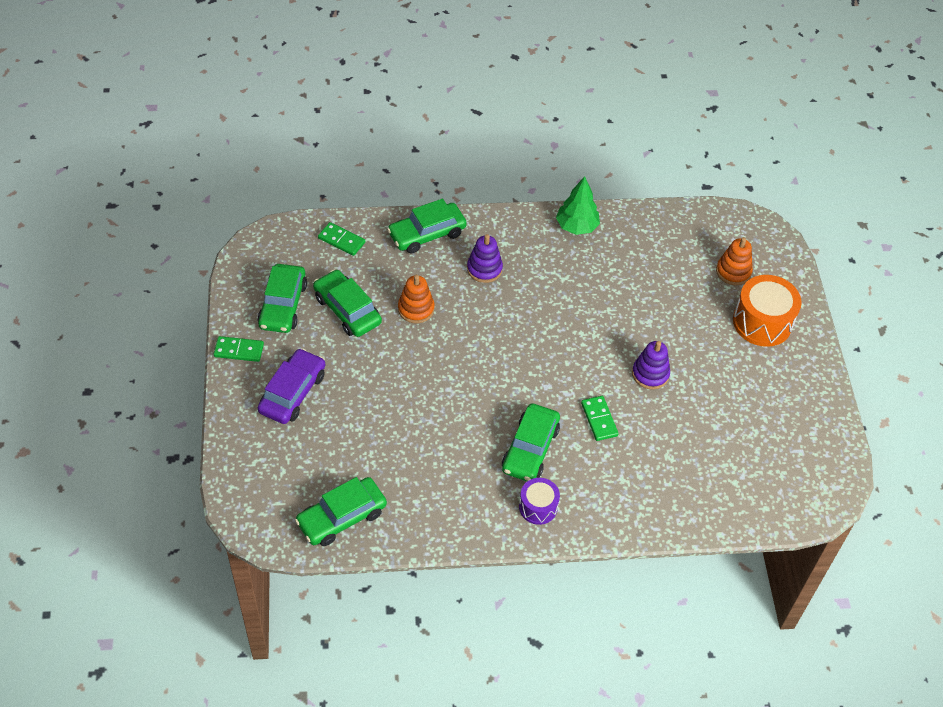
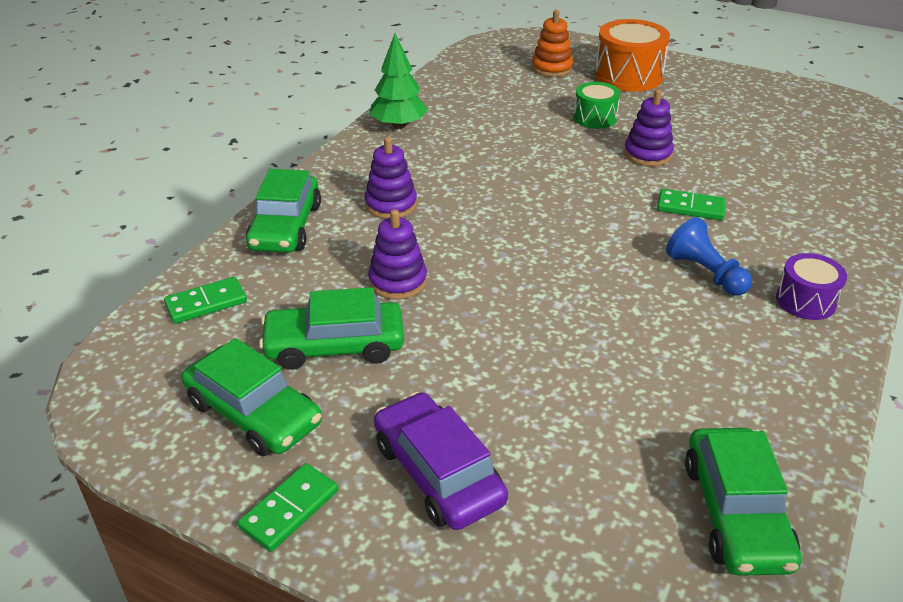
camera: 55 degrees left, 15 degrees down
(416, 309) = (398, 281): orange stacking toy -> purple stacking toy
(530, 449) = (705, 273): green car -> blue pawn
(677, 326) = (595, 118): none -> green drum

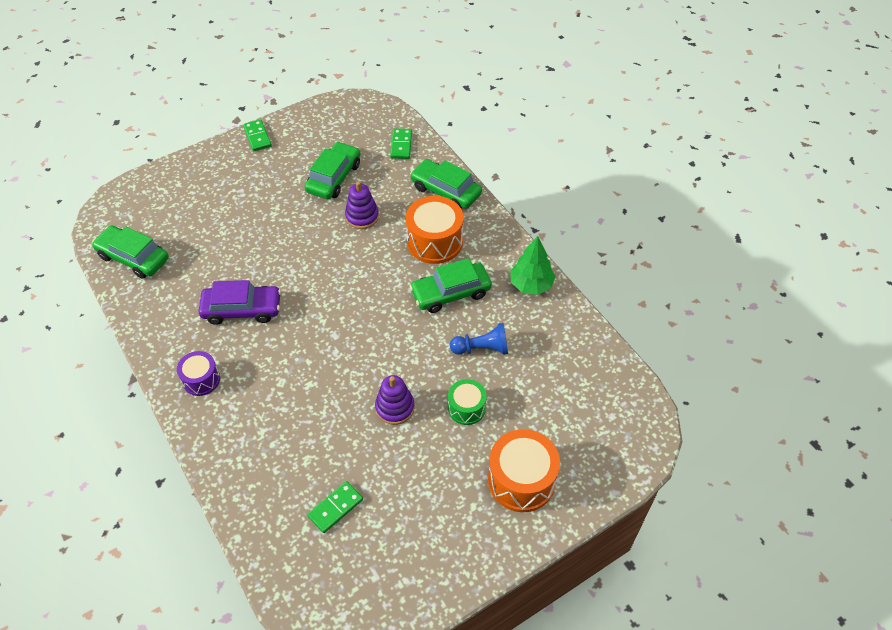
camera: 120 degrees right, 15 degrees up
(253, 413) = (315, 141): green car -> green car (450, 293)
(391, 205) = (434, 242): purple stacking toy -> orange drum
(438, 472) = (235, 181): purple car -> purple car (242, 309)
(551, 68) = (569, 430): orange stacking toy -> none
(690, 208) = (319, 387): green domino -> green domino (335, 508)
(705, 273) = (260, 350): blue pawn -> blue pawn (482, 348)

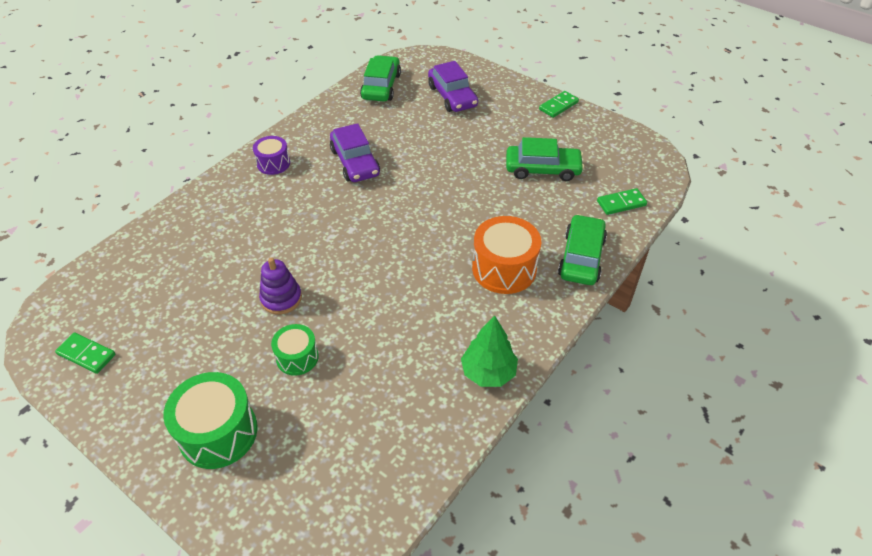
camera: 70 degrees right, 5 degrees down
(191, 206) = (452, 96): none -> purple car
(335, 508) = (162, 289): green domino -> green domino (86, 354)
(362, 216) = (505, 204): purple stacking toy -> none
(450, 293) = (441, 302): green car -> none
(482, 348) = (378, 350): blue pawn -> none
(521, 480) = (218, 432): orange drum -> green drum

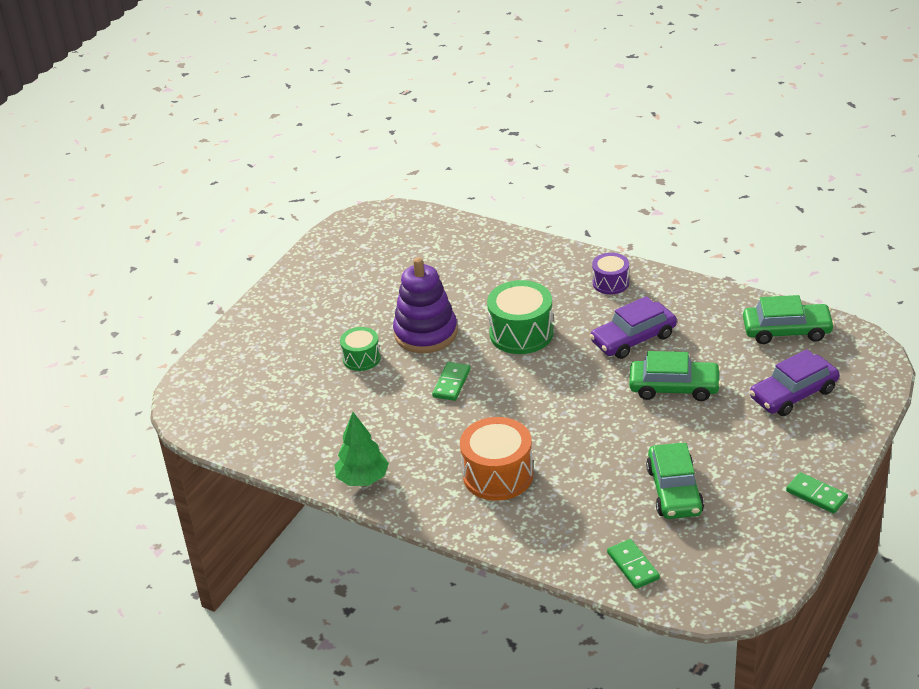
camera: 85 degrees right, 10 degrees down
(86, 354) = (347, 247): green domino -> green domino (451, 383)
(218, 432) = (283, 334): green drum -> green drum (521, 333)
(281, 298) = (425, 333): purple stacking toy -> purple stacking toy, size x1.64
(581, 257) = (530, 535): green car -> green car (674, 387)

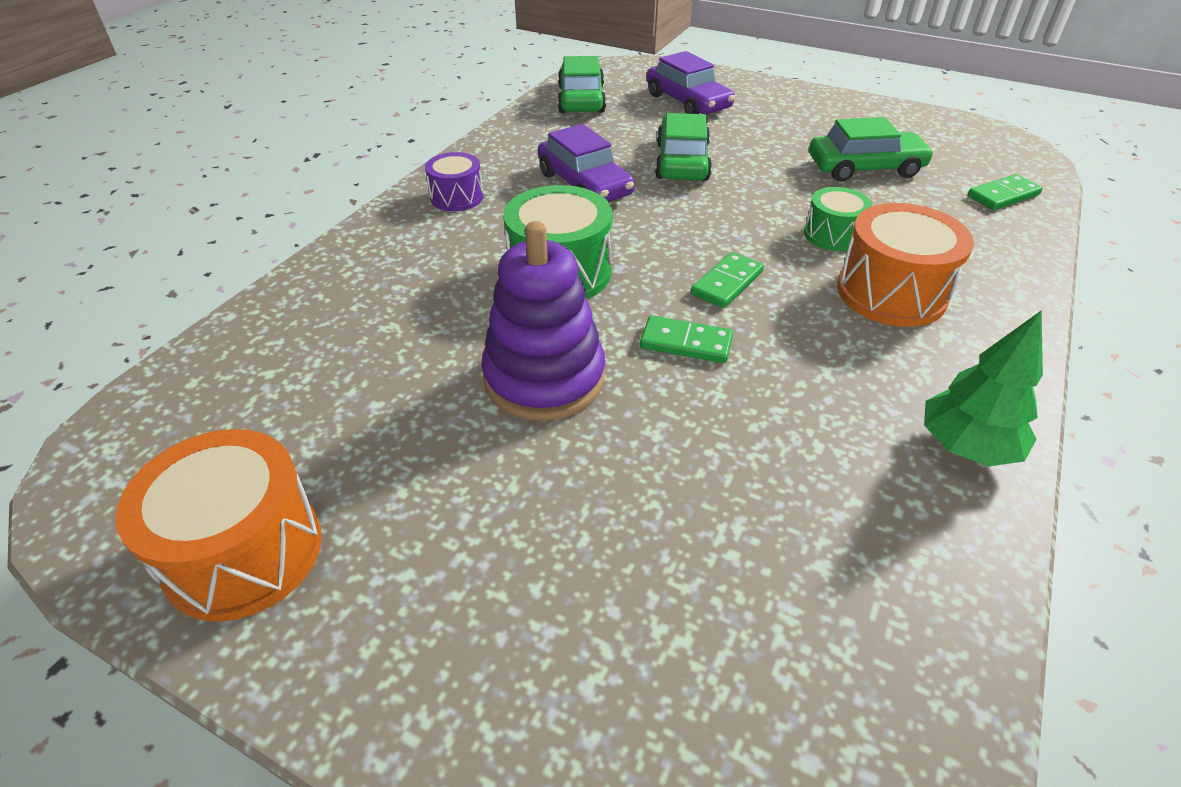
camera: 95 degrees left, 5 degrees up
(330, 263) = (244, 552): none -> orange drum
(361, 358) = (613, 469): green drum -> green drum (832, 235)
(816, 495) = (839, 100): green domino -> green domino (727, 283)

